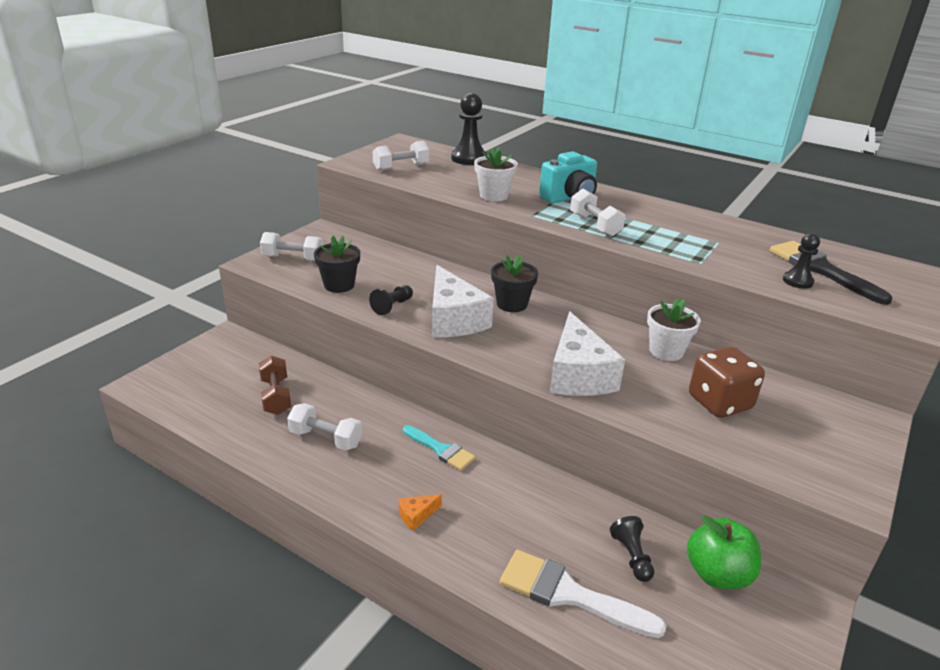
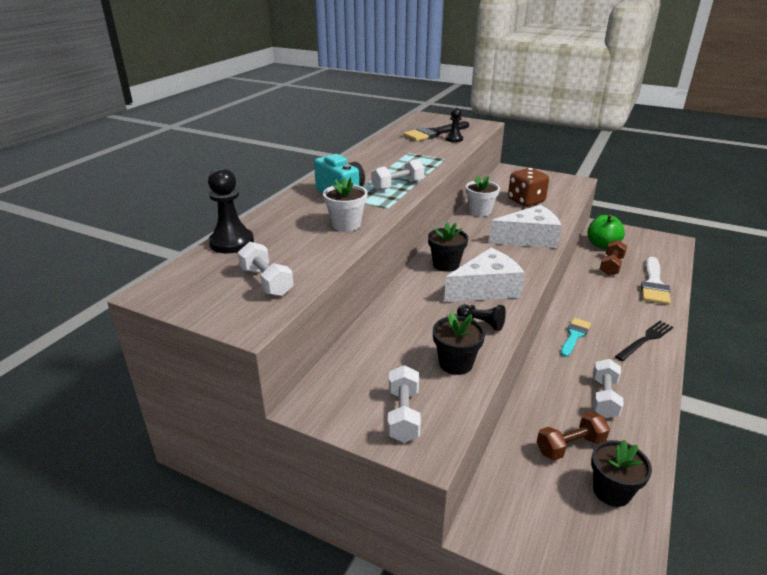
camera: 95 degrees left, 0 degrees up
(217, 405) = (611, 491): none -> black flower pot
(416, 516) = (645, 340): orange cheese -> black fork
(632, 556) = (611, 266): black pawn -> brown dumbbell

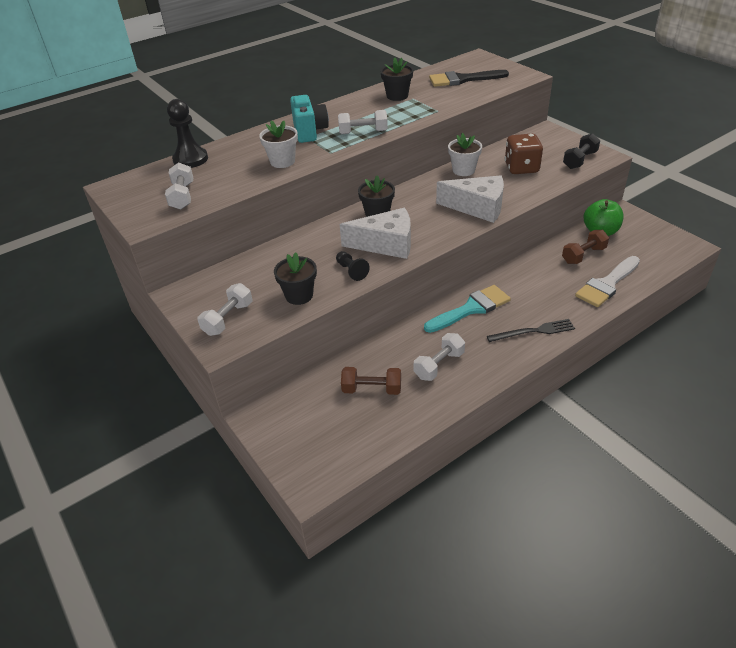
camera: 30 degrees right, 10 degrees up
(454, 139) = (473, 90): black pawn -> none
(563, 187) = (580, 160): none -> black dumbbell
(574, 335) = (471, 309): turquoise brush -> turquoise brush, size x1.56
(611, 491) = (368, 429): black flower pot -> black flower pot (397, 96)

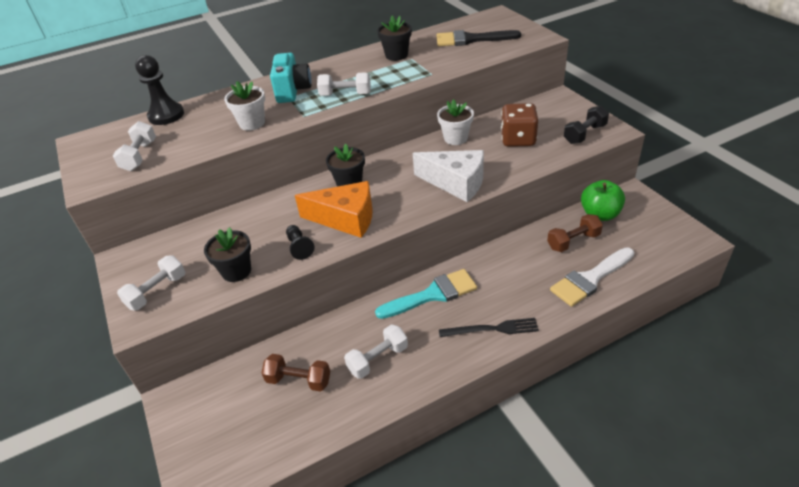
camera: 10 degrees right, 0 degrees up
(386, 244) = (346, 219): white cheese -> orange cheese

